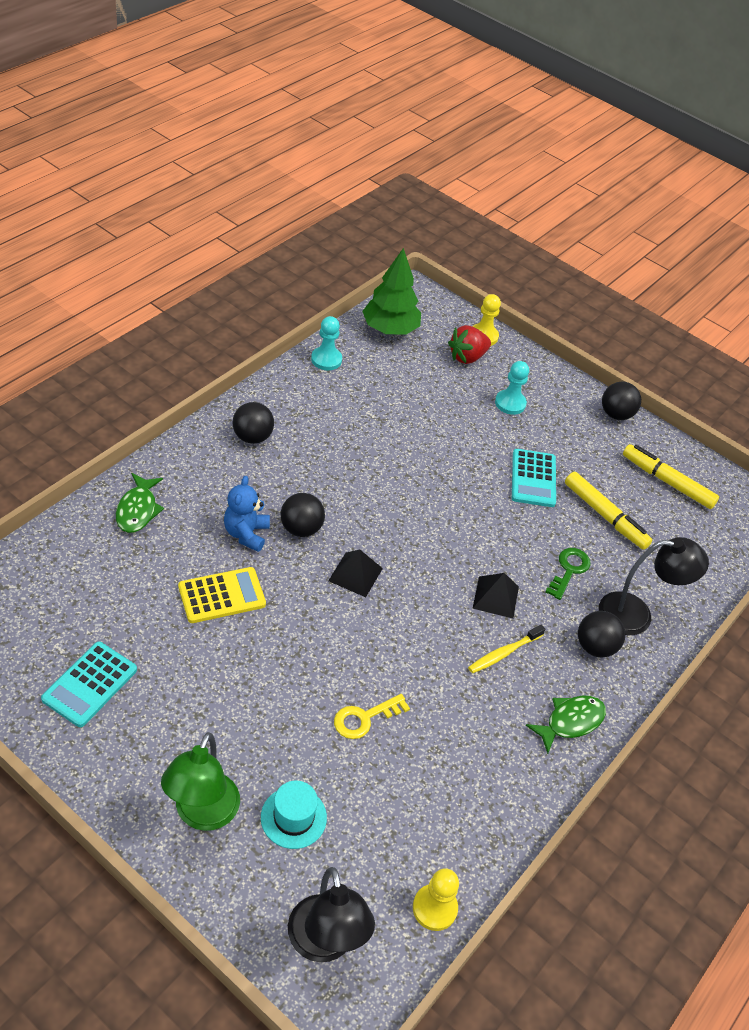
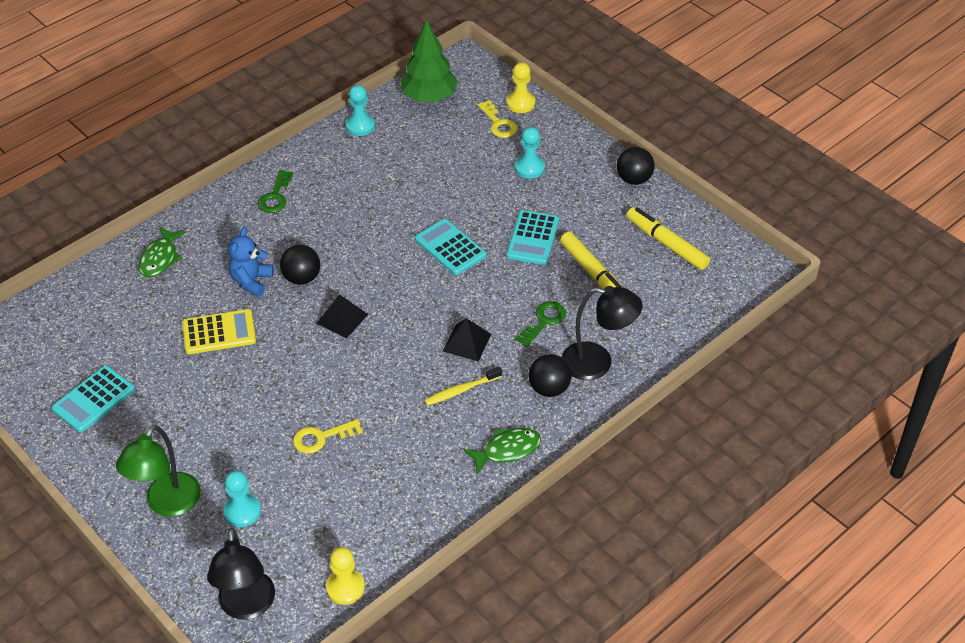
camera: 15 degrees right, 0 degrees up
(252, 437) = (275, 196): black ball -> green key
(293, 817) = (242, 511): turquoise hat -> turquoise pawn
(451, 490) = (450, 247): none -> turquoise calculator
(467, 357) = (498, 123): red strawberry -> yellow key

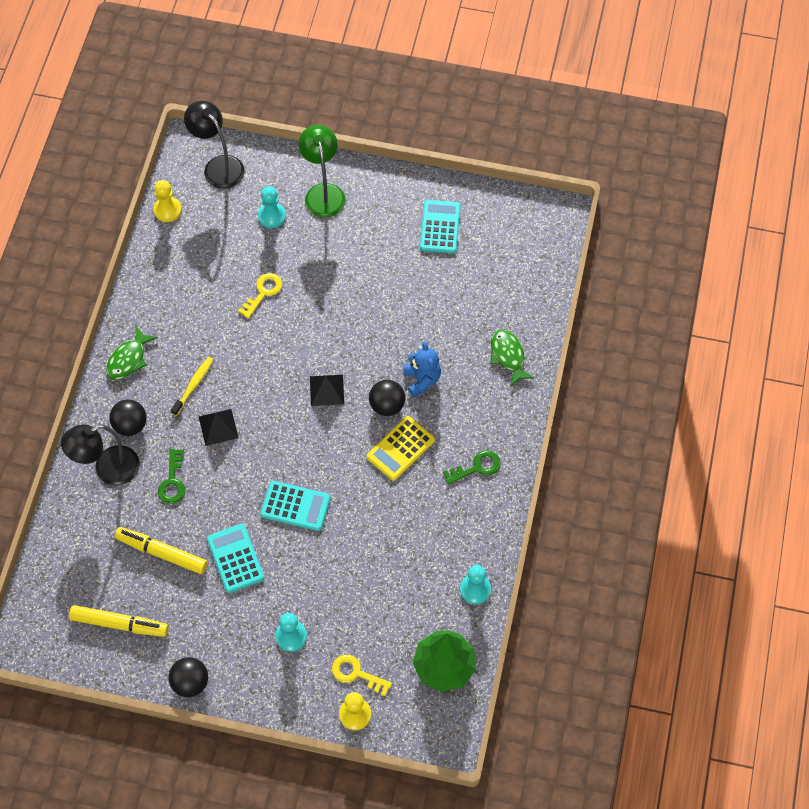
camera: 145 degrees right, 15 degrees up
(219, 332) = (405, 324): yellow calculator -> yellow calculator (400, 448)
(275, 196) = (477, 467): green key -> green key turned 90 degrees clockwise

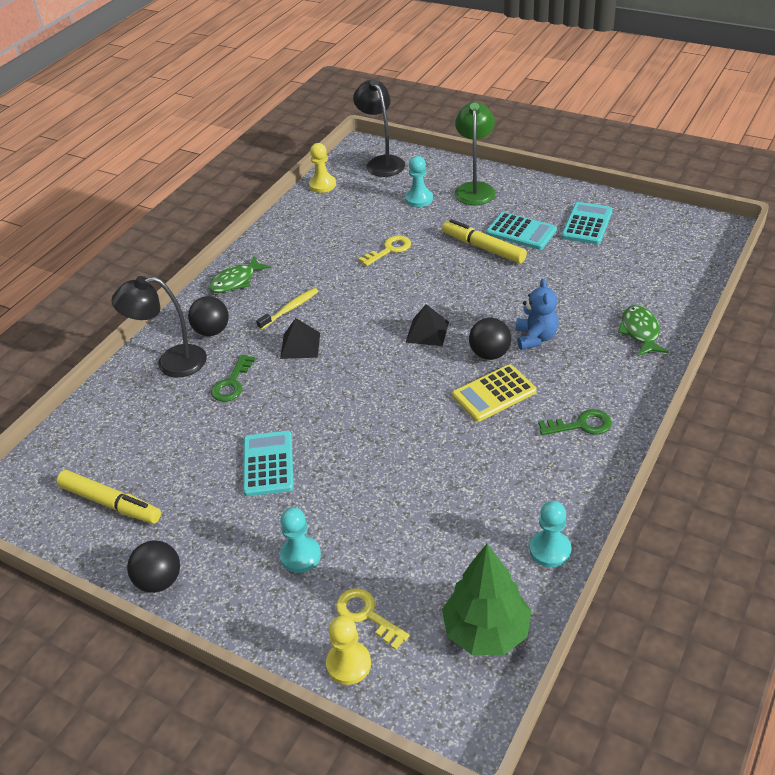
camera: 20 degrees right, 20 degrees down
(162, 553) = (190, 444): yellow marker -> yellow marker (483, 248)
(295, 506) = (355, 427): turquoise calculator -> turquoise calculator (521, 232)

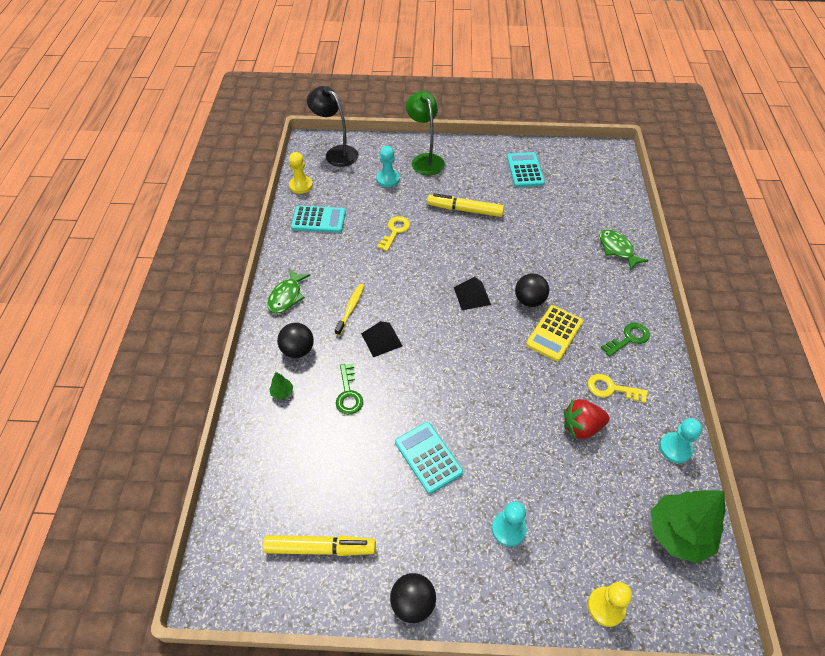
camera: 30 degrees left, 10 degrees up
(171, 363) = (282, 392): black lamp -> green tree
(366, 615) = (590, 558): yellow key -> yellow key (611, 389)
(454, 492) = (581, 427): none -> red strawberry
(521, 232) = (483, 189): turquoise calculator -> turquoise calculator (318, 220)
(535, 338) = (552, 276): blue teddy bear -> none

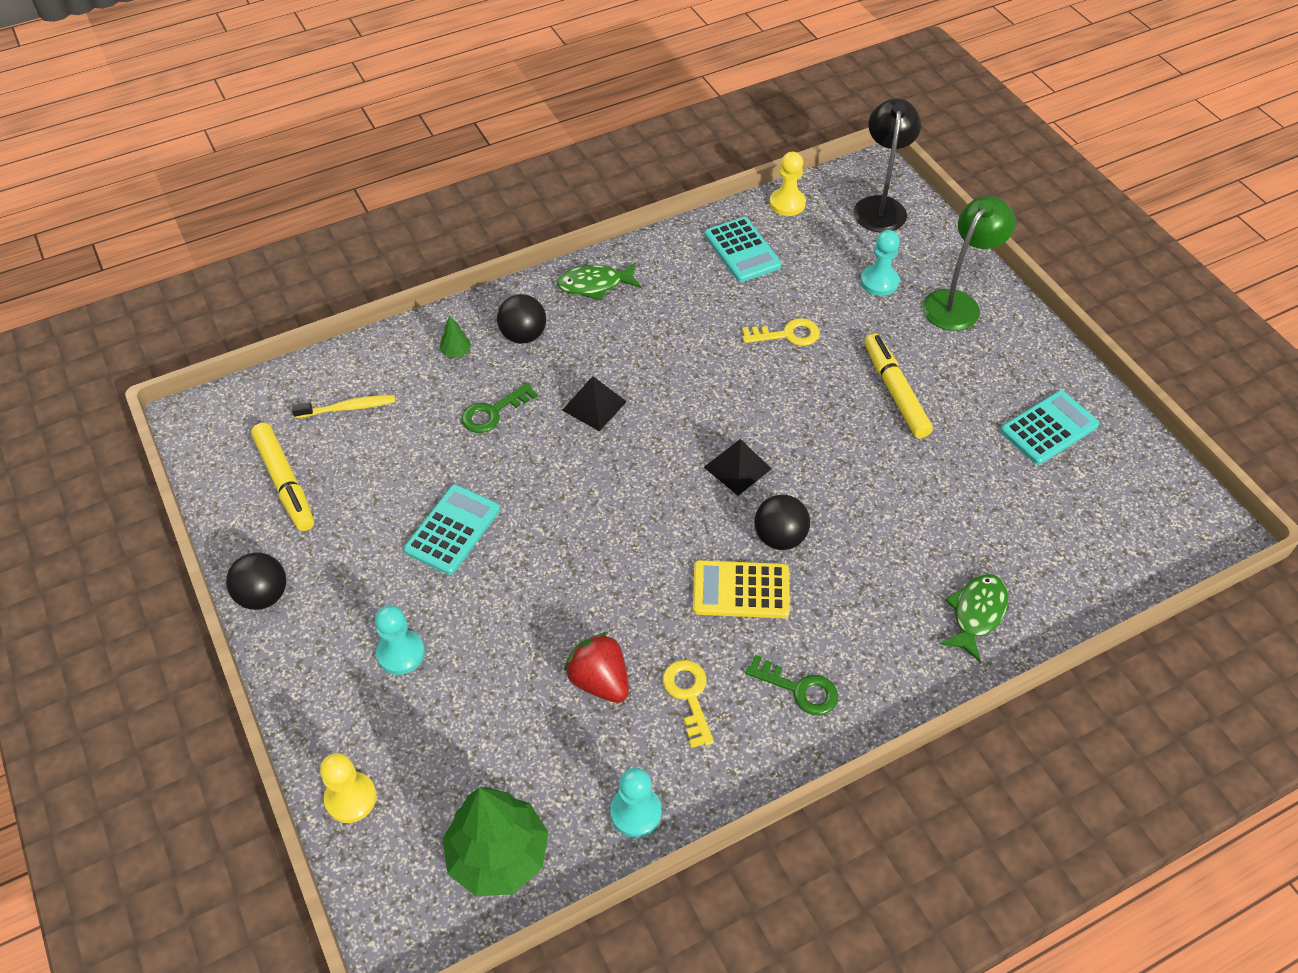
camera: 60 degrees right, 0 degrees up
(350, 309) = (620, 353): yellow toothbrush -> yellow toothbrush (348, 408)

